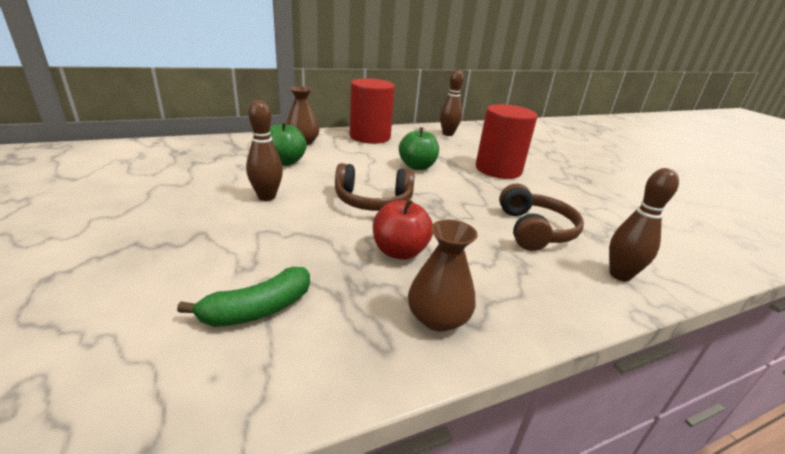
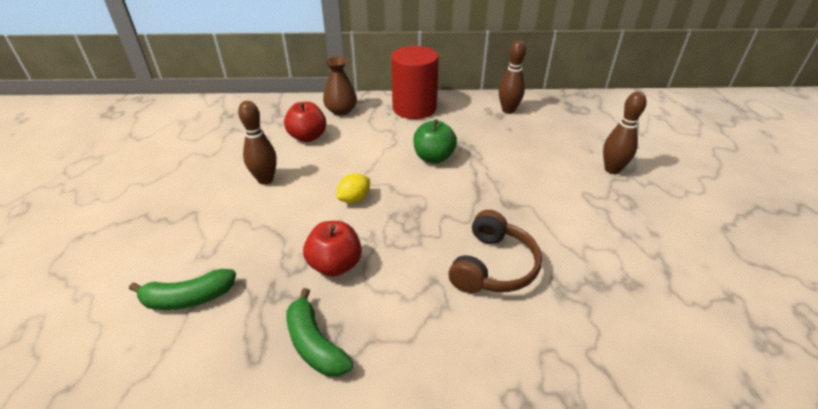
camera: 25 degrees right, 10 degrees up
(285, 162) = (308, 137): green apple -> red apple
(373, 201) = (354, 199): brown headphones -> yellow lemon
(437, 318) = (315, 344): brown vase -> green banana
(498, 169) = (525, 173): red cylinder -> none
(620, 275) = (539, 345): brown bowling pin -> brown bowling pin (612, 169)

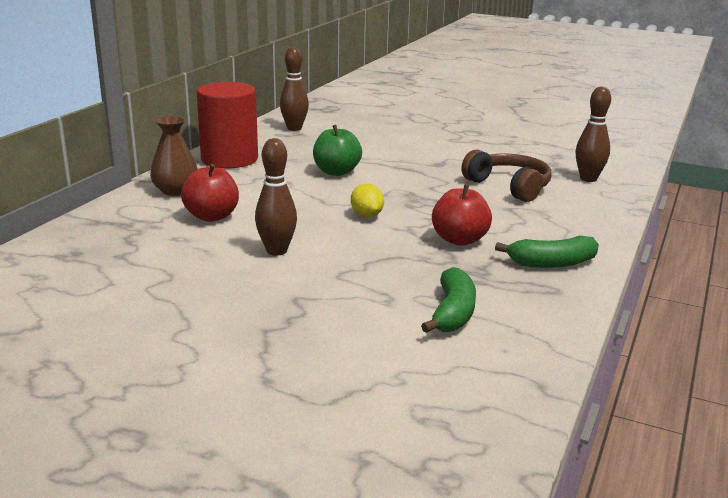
camera: 65 degrees left, 15 degrees down
(612, 169) = (430, 124): brown bowling pin -> brown bowling pin (588, 179)

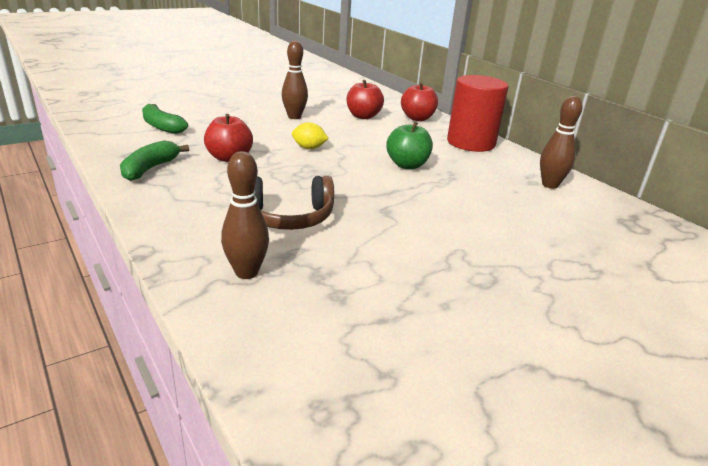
camera: 120 degrees right, 5 degrees up
(176, 190) = (417, 118): brown vase -> red apple

